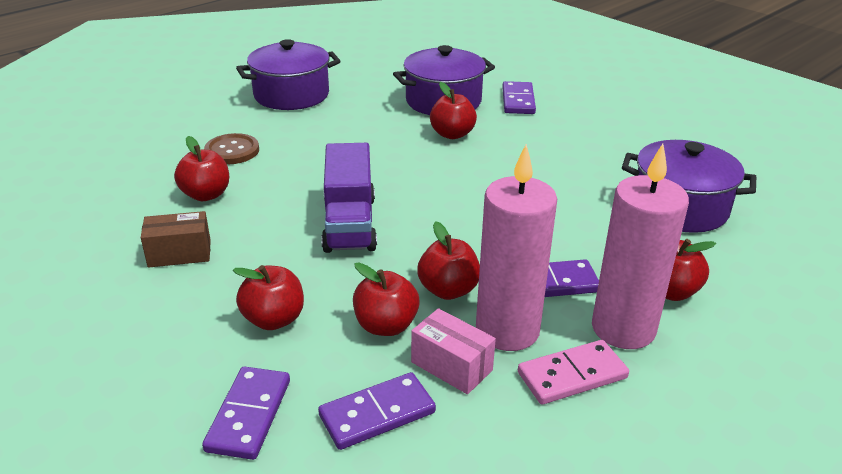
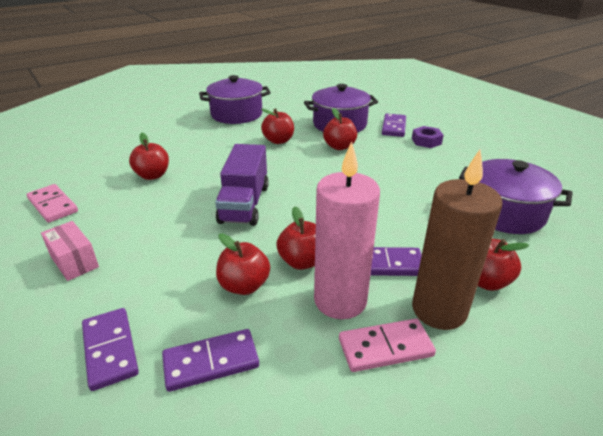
camera: 10 degrees right, 0 degrees up
(81, 248) = (52, 205): none -> pink domino
(179, 254) = (116, 215): brown box -> none
(232, 151) = (182, 147): brown button -> none
(249, 415) = (110, 349): purple domino -> purple domino turned 45 degrees counterclockwise
(274, 319) = (161, 271): red apple -> red apple (278, 141)
(451, 366) = (285, 326): pink box -> pink box (74, 261)
(565, 118) = (426, 141): none -> purple nut
(623, 329) = (439, 310): pink candle -> brown candle

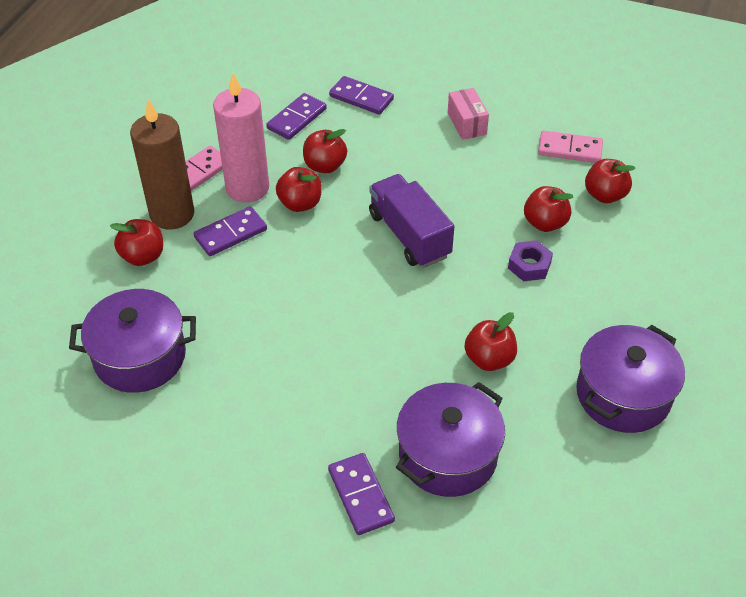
camera: 145 degrees right, 15 degrees up
(74, 261) = (466, 123): pink box -> pink box turned 60 degrees clockwise
(339, 147) = (399, 390): red apple -> red apple (605, 195)
(426, 141) = (289, 476): purple nut -> purple nut (529, 265)

